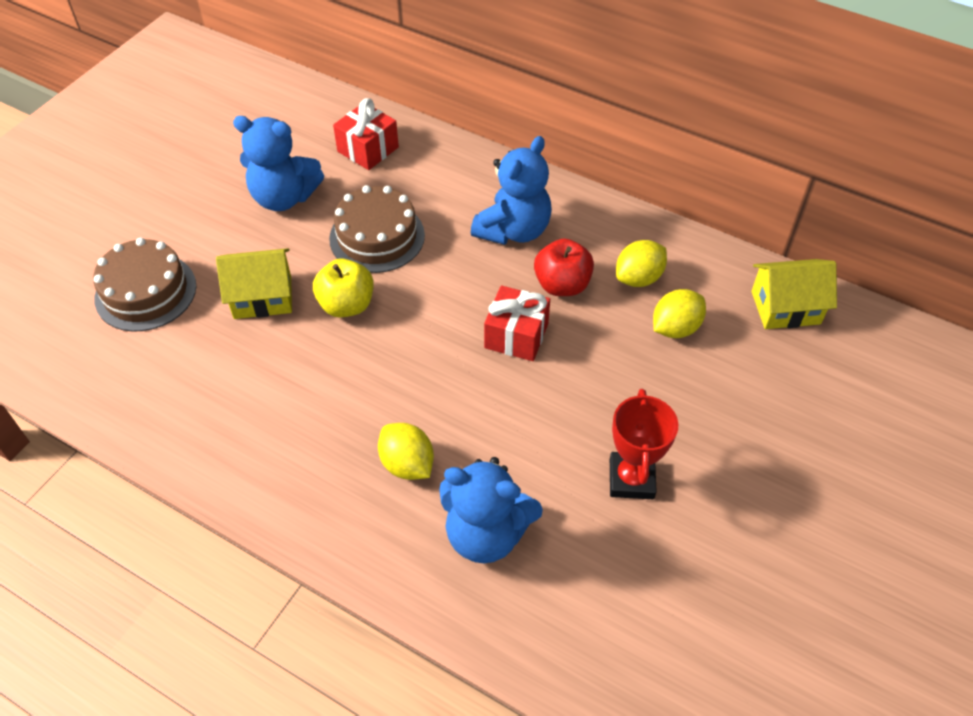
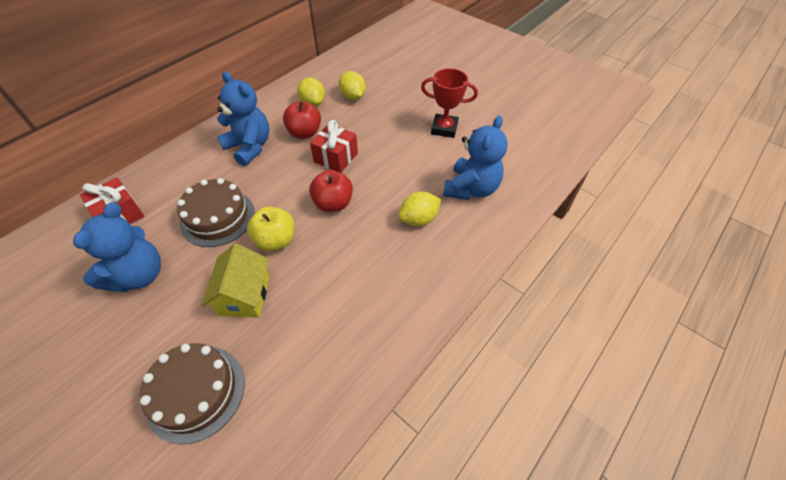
camera: 80 degrees left, 0 degrees up
(421, 352) = (333, 203): none -> red apple
(785, 308) = (353, 60): yellow house -> none

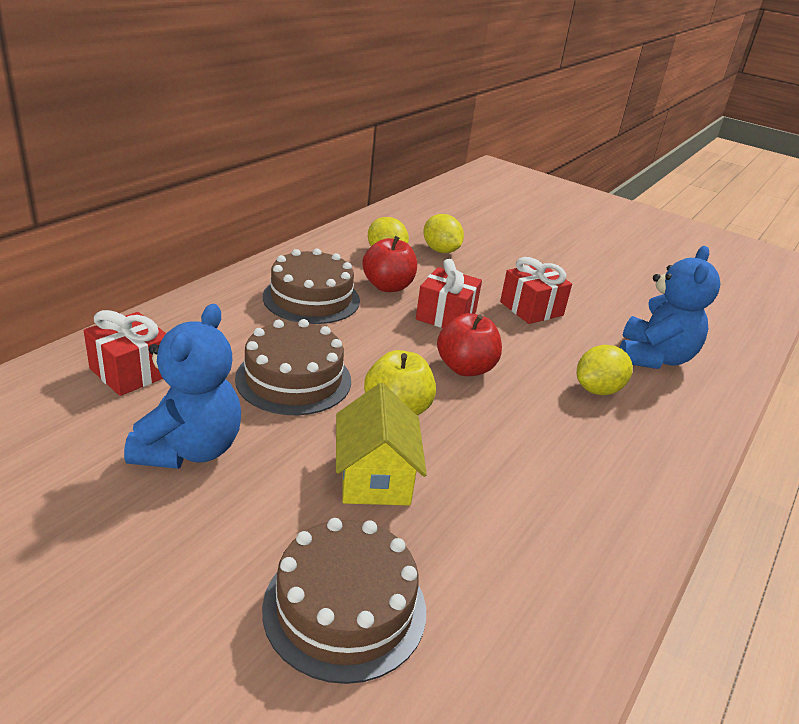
camera: 10 degrees left, 20 degrees down
(249, 147) = (311, 298): blue teddy bear -> brown cake
(399, 148) = (531, 309): none -> red gift
(444, 128) = (584, 291): red trophy -> none

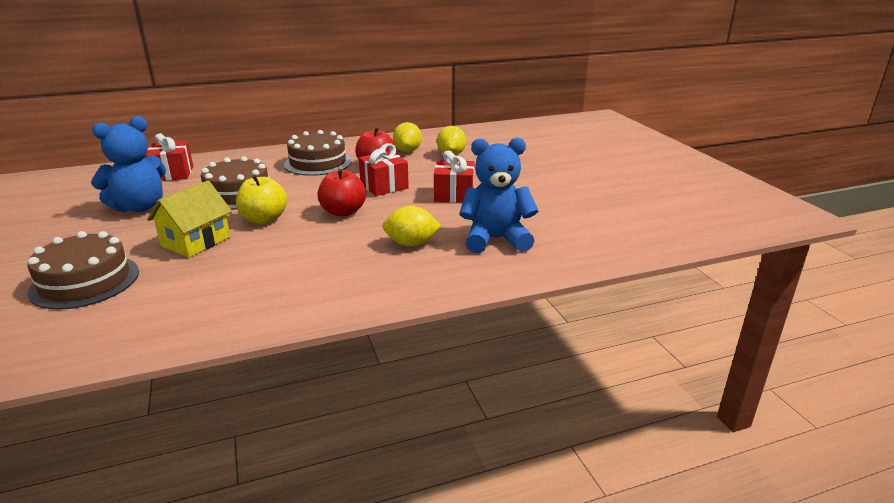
camera: 40 degrees right, 5 degrees down
(654, 357) = (496, 239): blue teddy bear -> blue teddy bear turned 150 degrees counterclockwise

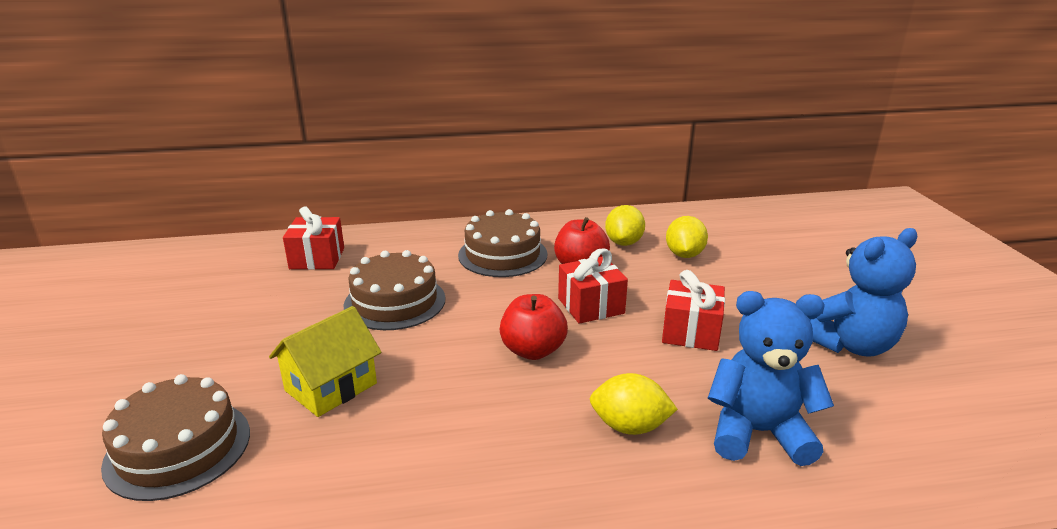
camera: 10 degrees right, 0 degrees up
(139, 207) = (269, 314): blue teddy bear -> blue teddy bear (850, 345)
(264, 219) = (425, 353): yellow apple -> none

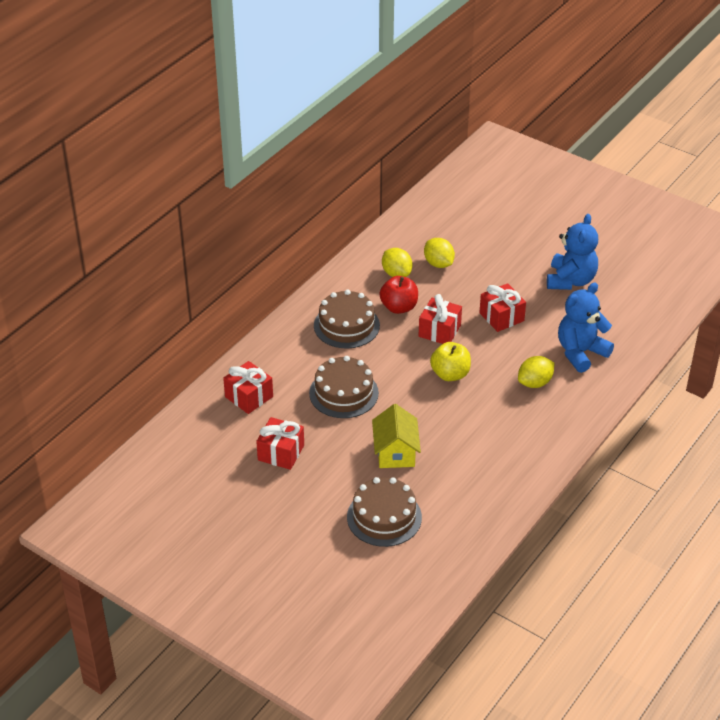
camera: 45 degrees left, 15 degrees up
(243, 313) = (281, 453): none -> red gift
(533, 350) = (450, 374): red apple -> yellow apple

